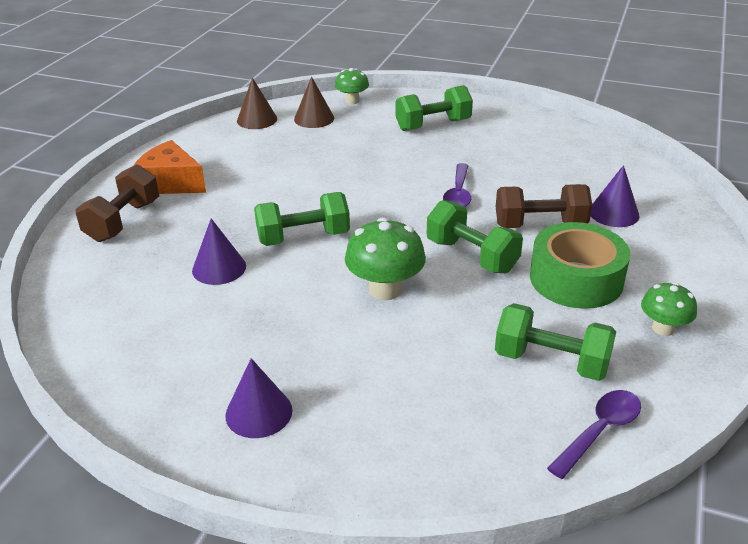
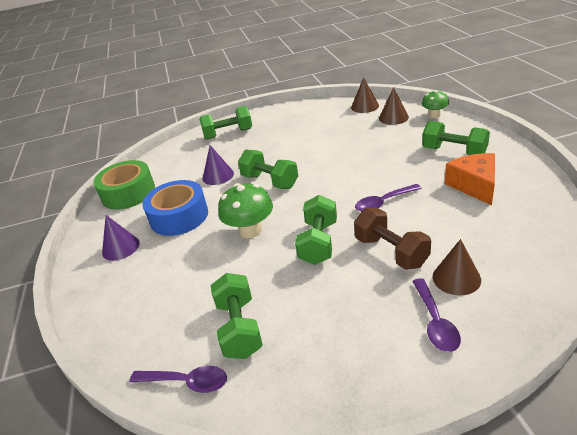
camera: 60 degrees right, 0 degrees up
(123, 221) = (228, 134): brown dumbbell -> green dumbbell
(171, 183) = (273, 124): orange cheese -> orange cheese (474, 185)
(265, 333) = (179, 216): none -> blue tape
(576, 279) = (343, 298): green tape -> green tape (128, 193)
(613, 213) = (456, 278): purple cone -> brown cone
(656, 248) = (435, 322): none -> purple spoon
(663, 328) = (328, 369): green mushroom -> none

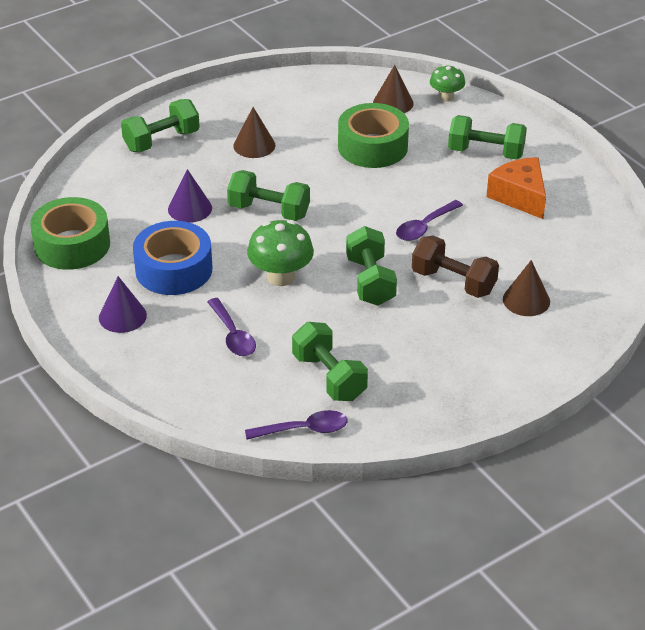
camera: 25 degrees left, 5 degrees up
(364, 106) = (345, 84): brown cone -> brown cone (254, 145)
(366, 144) = (372, 147): none -> green tape
(435, 322) = (517, 342): purple spoon -> purple spoon (233, 335)

